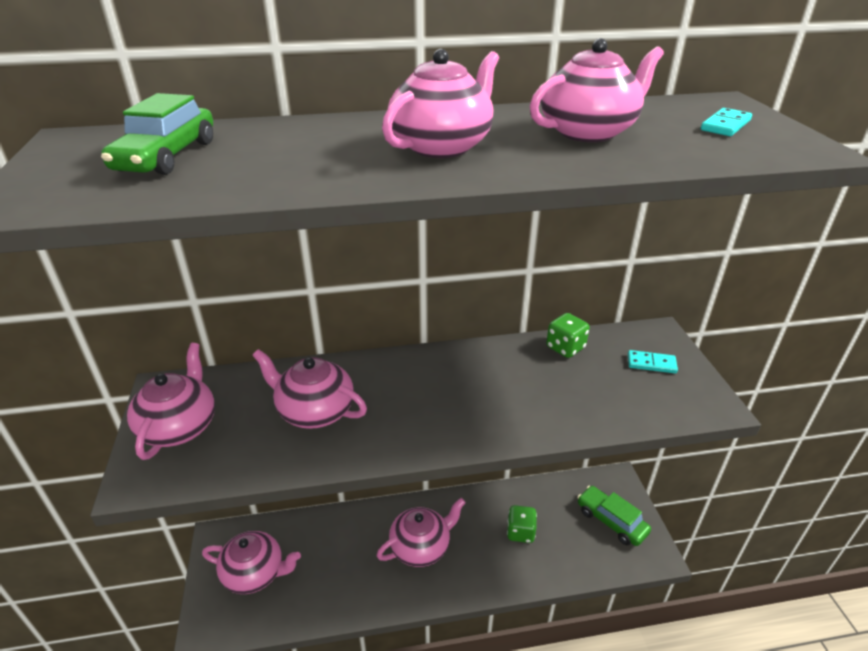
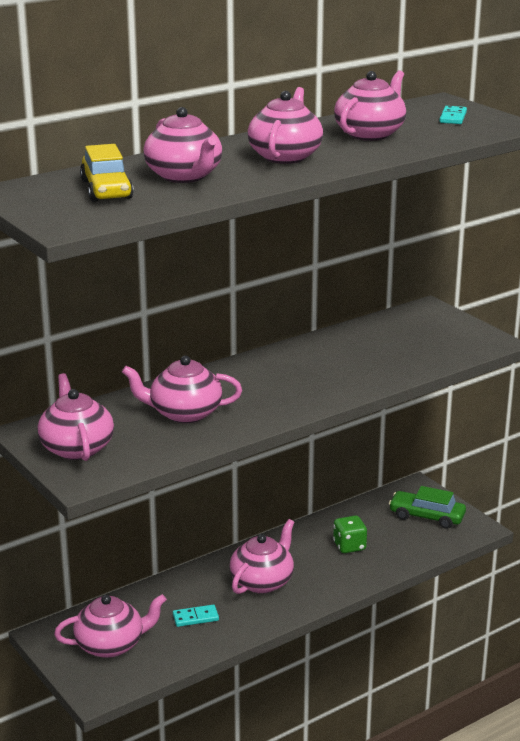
camera: 25 degrees left, 10 degrees down
(166, 156) = (106, 189): green car -> yellow car
(282, 154) = (184, 176): none -> pink teapot
(565, 348) = (358, 332): green dice -> none
(651, 363) = (433, 328): turquoise domino -> turquoise domino (195, 617)

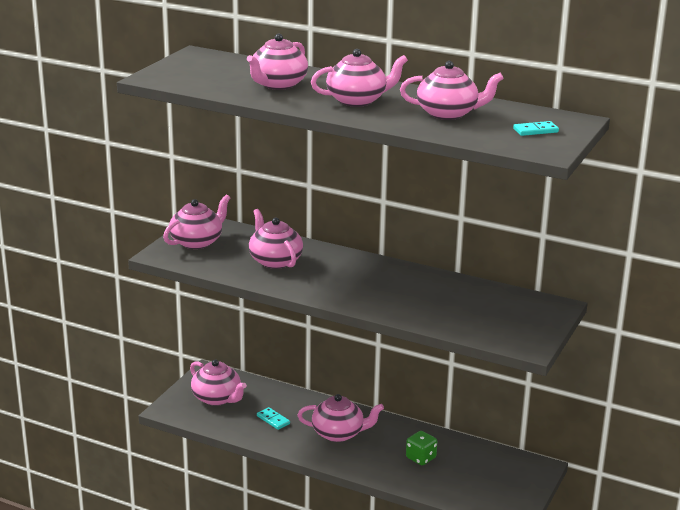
camera: 60 degrees right, 0 degrees up
(106, 189) = (227, 73): yellow car -> none
(427, 516) = (501, 483): green car -> none

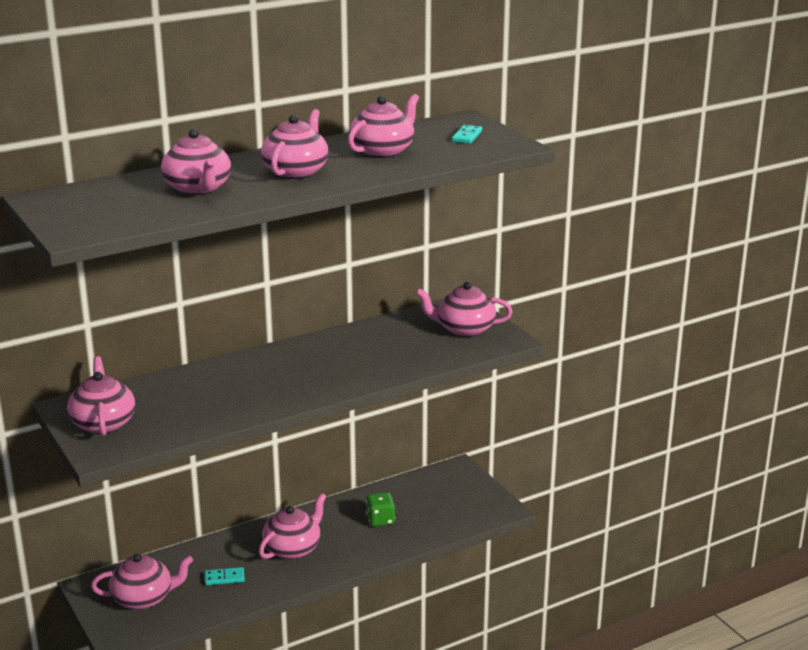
camera: 55 degrees left, 0 degrees up
(275, 261) = (207, 396): pink teapot -> pink teapot (464, 329)

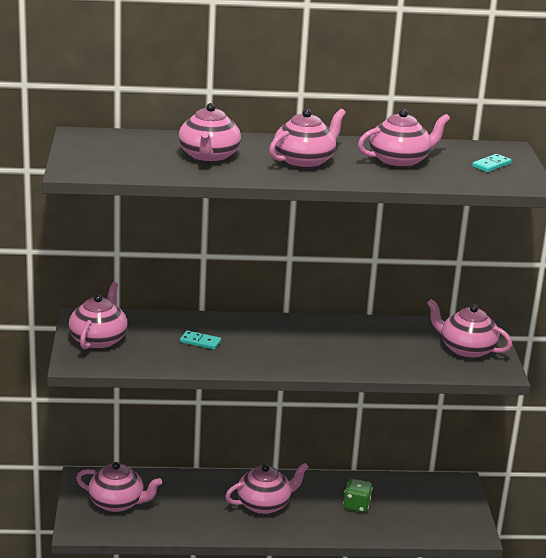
camera: 25 degrees right, 0 degrees up
(224, 578) = (192, 509): turquoise domino -> turquoise domino (200, 342)

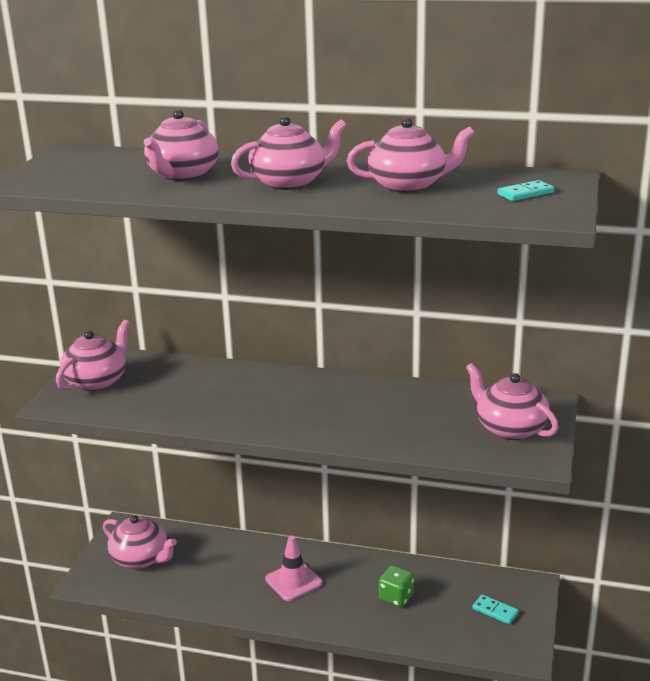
camera: 20 degrees right, 0 degrees up
(200, 342) = (202, 392): turquoise domino -> turquoise domino (495, 611)
(264, 504) = (293, 581): pink teapot -> pink traffic cone

